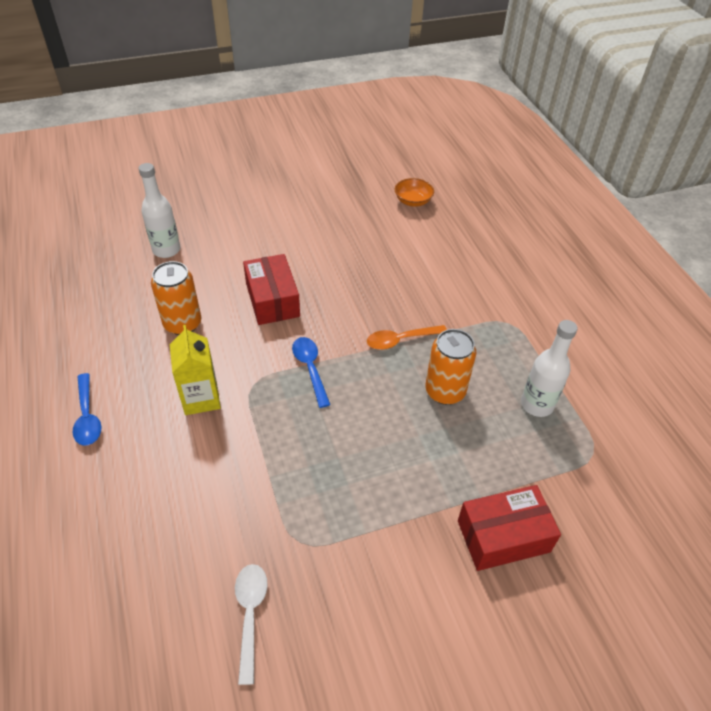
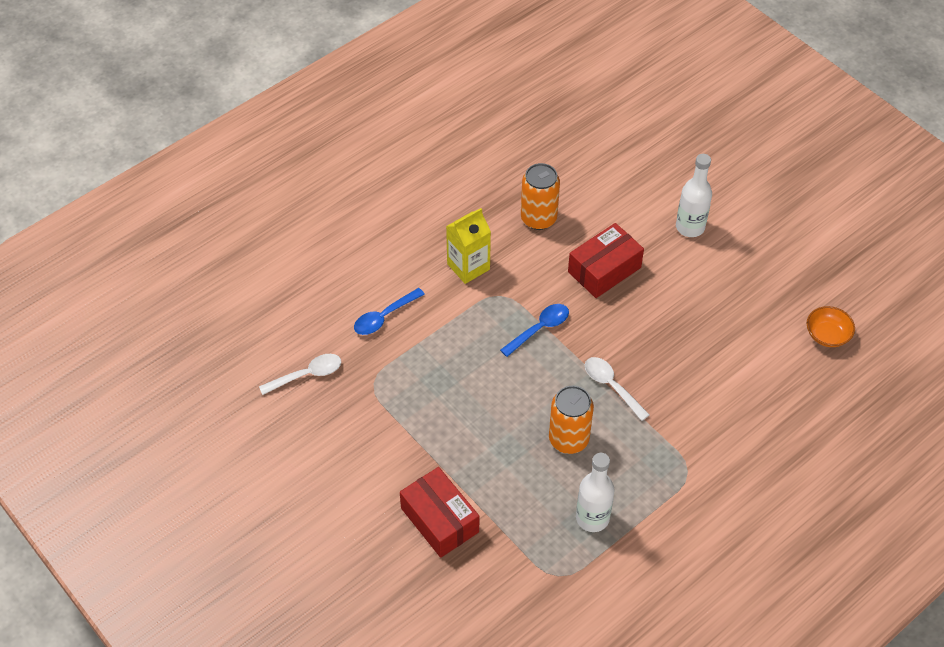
camera: 70 degrees right, 5 degrees up
(87, 416) = (415, 205): blue spoon -> blue spoon (384, 317)
(166, 250) = (619, 165): white bottle -> white bottle (690, 227)
(400, 340) = (611, 386): orange spoon -> white spoon

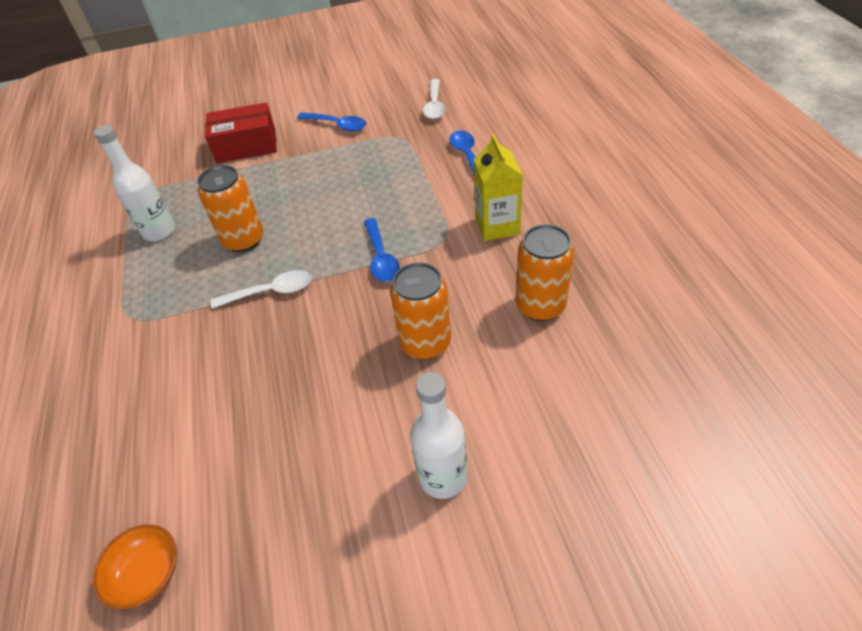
camera: 120 degrees right, 5 degrees down
(372, 450) = (337, 125): none -> blue spoon
(604, 270) = (425, 343): red box -> orange can

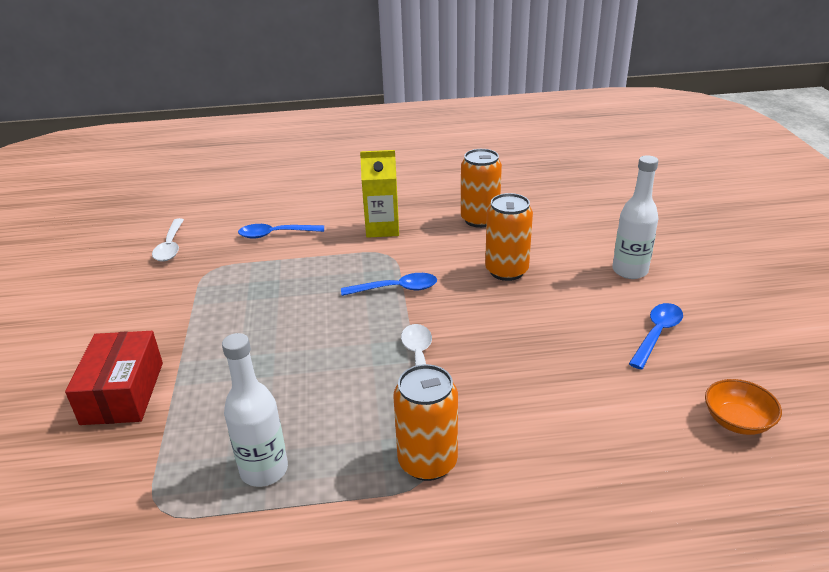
camera: 85 degrees left, 15 degrees down
(244, 240) = (324, 384): orange can -> orange can (427, 462)
(337, 125) = (146, 313): blue spoon -> blue spoon (656, 334)
(434, 105) = (170, 246): white spoon -> white spoon turned 75 degrees clockwise

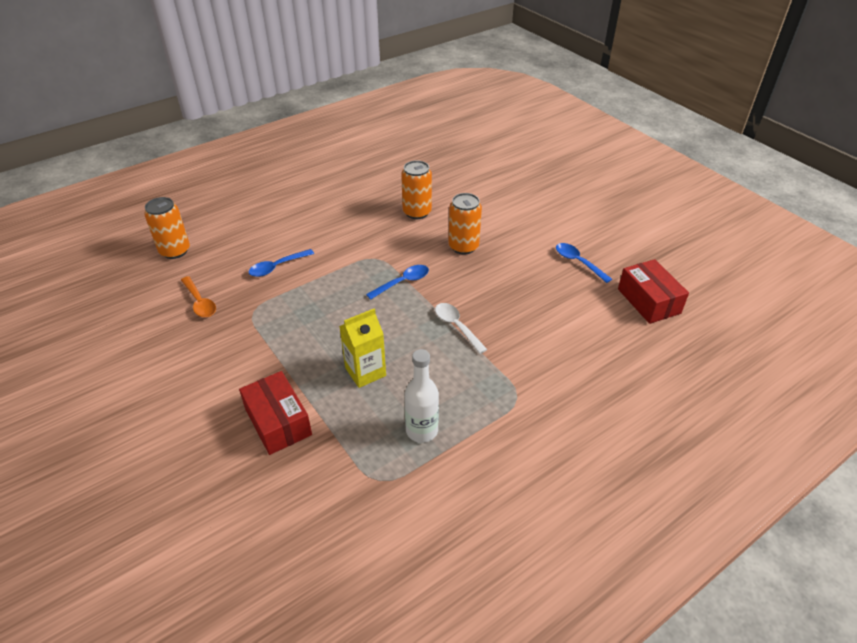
camera: 30 degrees left, 10 degrees up
(170, 246) = (200, 302): white spoon -> orange spoon
(382, 228) = (354, 239): yellow carton -> yellow carton (365, 372)
(427, 462) = (511, 386): orange can -> orange can (175, 251)
(630, 271) = (536, 224): white bottle -> none
(656, 334) = (578, 262): blue spoon -> blue spoon turned 45 degrees counterclockwise
(737, 421) = (648, 301): orange bowl -> red box

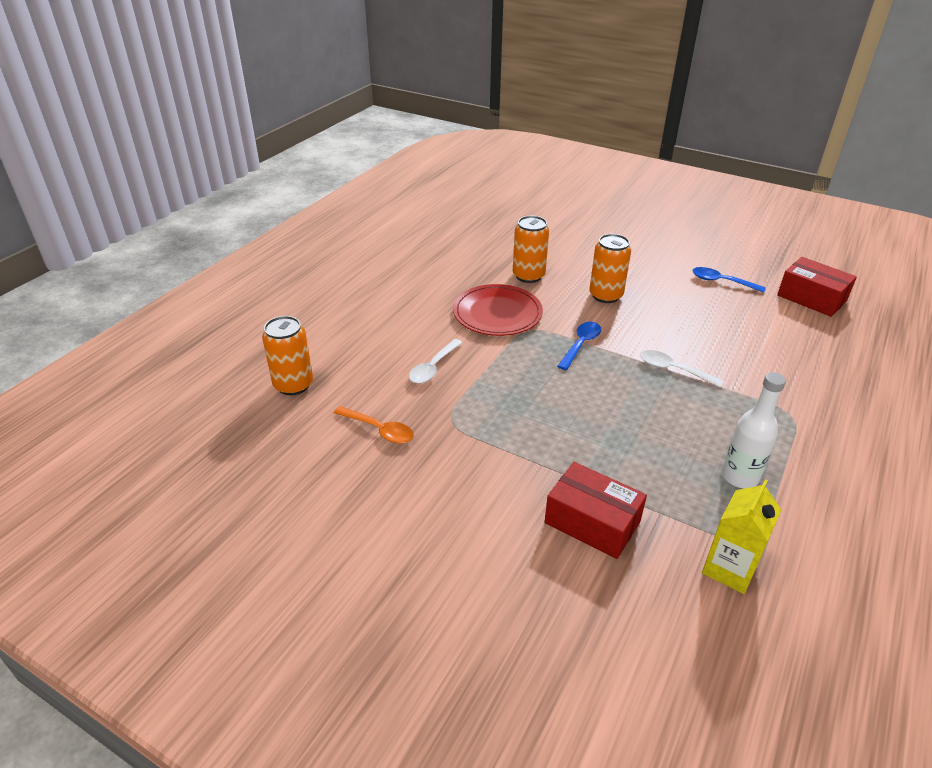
camera: 25 degrees left, 5 degrees down
(277, 267) = (433, 367): blue spoon -> white spoon
(363, 237) = (497, 313): none -> red plate
(365, 372) = (630, 441): yellow carton -> yellow carton (729, 569)

